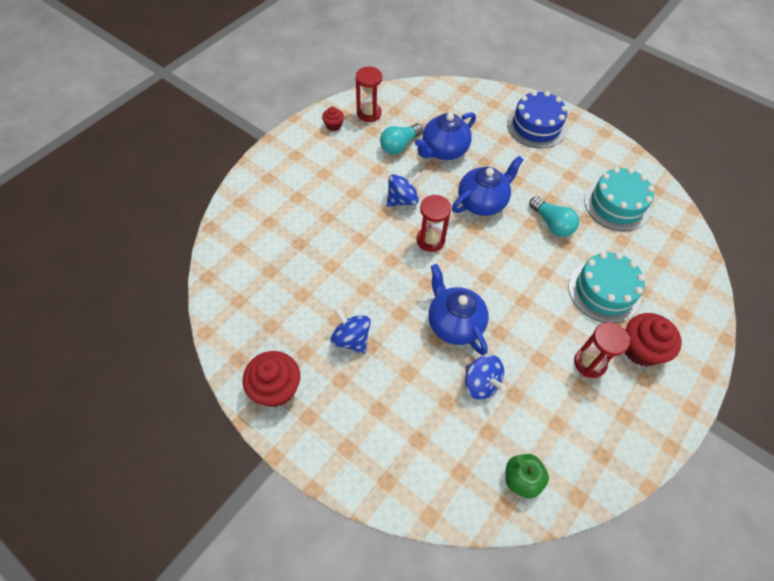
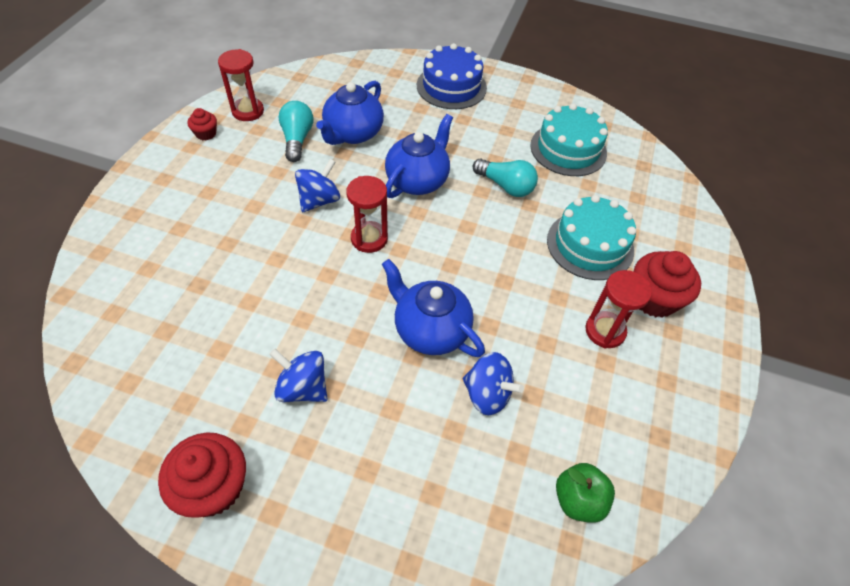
camera: 20 degrees left, 5 degrees down
(399, 145) = (297, 139): turquoise light bulb -> turquoise light bulb turned 150 degrees clockwise

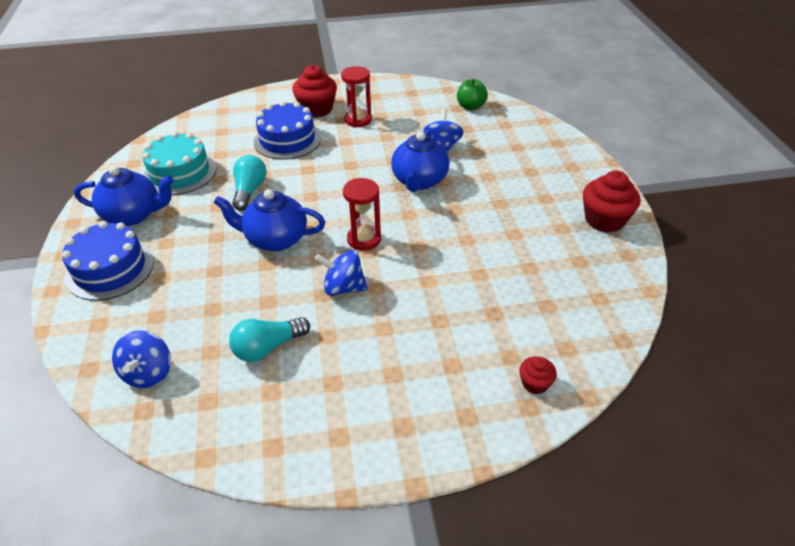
camera: 115 degrees left, 10 degrees down
(206, 134) = (308, 437): red cupcake -> red cupcake (535, 383)
(248, 111) = (243, 421): red hourglass -> none
(303, 387) = (513, 215): blue spinning top -> blue spinning top (149, 373)
(353, 134) = (233, 308): blue teapot -> blue teapot (133, 215)
(590, 245) = (287, 140): turquoise cake -> blue cake

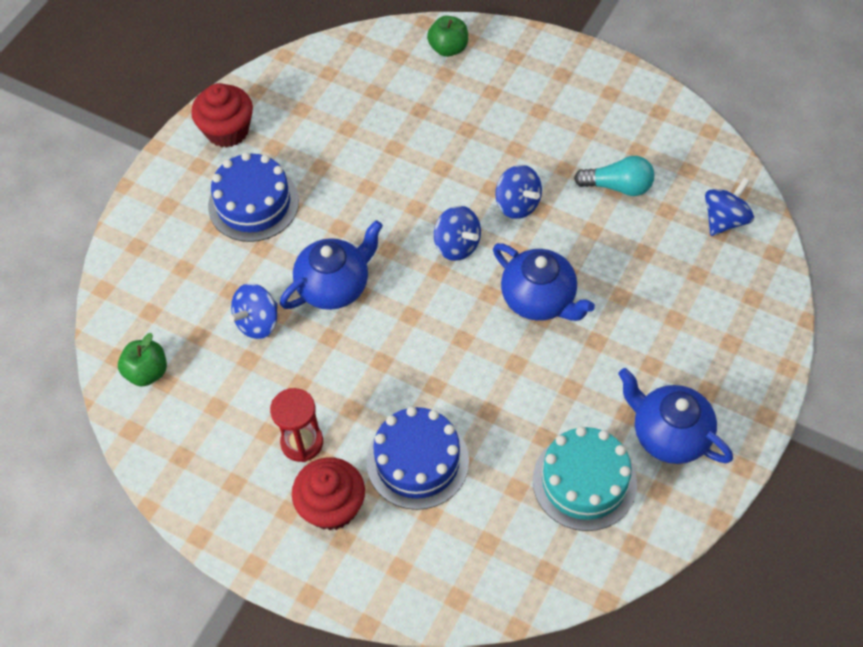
camera: 140 degrees left, 15 degrees up
(110, 269) = (721, 361): blue cake -> blue cake (253, 203)
(249, 191) = (522, 391): turquoise light bulb -> none
(364, 239) = (457, 245): red hourglass -> blue spinning top
(535, 383) = (448, 48): red cupcake -> green apple

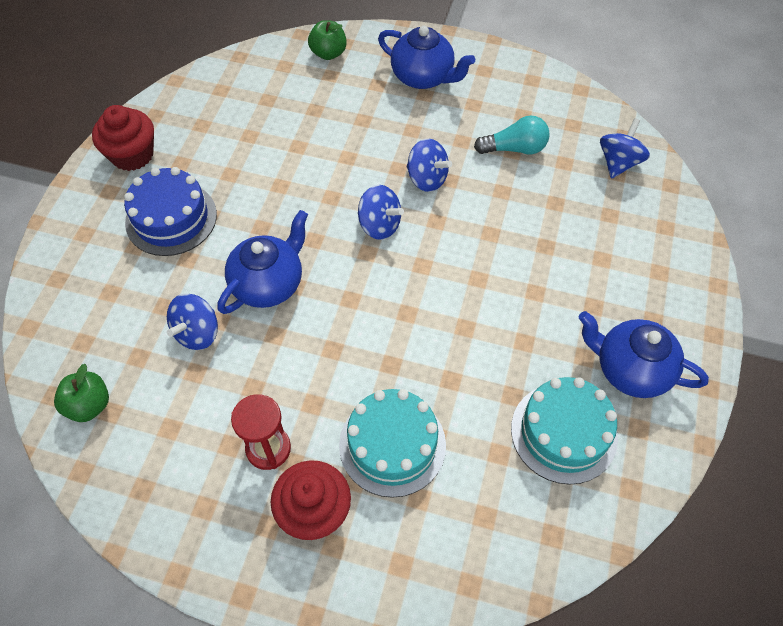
camera: 15 degrees left, 0 degrees up
(417, 461) = (392, 444): blue cake -> turquoise cake
(539, 299) = (471, 262): blue teapot -> blue teapot (423, 77)

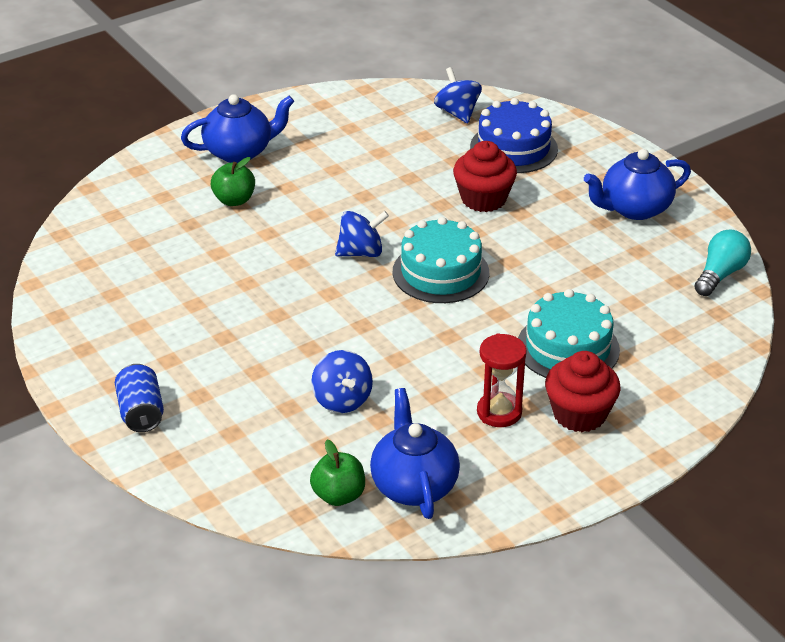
camera: 50 degrees left, 20 degrees down
(92, 227) = (141, 412): none -> blue can
(132, 155) = (87, 350): red cupcake -> red cupcake (483, 199)
(171, 218) = (197, 360): blue cake -> blue cake (513, 148)
(268, 284) = (342, 338): blue teapot -> blue teapot (413, 485)
(328, 53) = (136, 184): green apple -> green apple (234, 200)
(427, 179) = (348, 206): blue spinning top -> none
(514, 149) = (378, 149): turquoise light bulb -> turquoise light bulb (720, 274)
(564, 432) = (648, 264): turquoise cake -> turquoise cake (440, 272)

